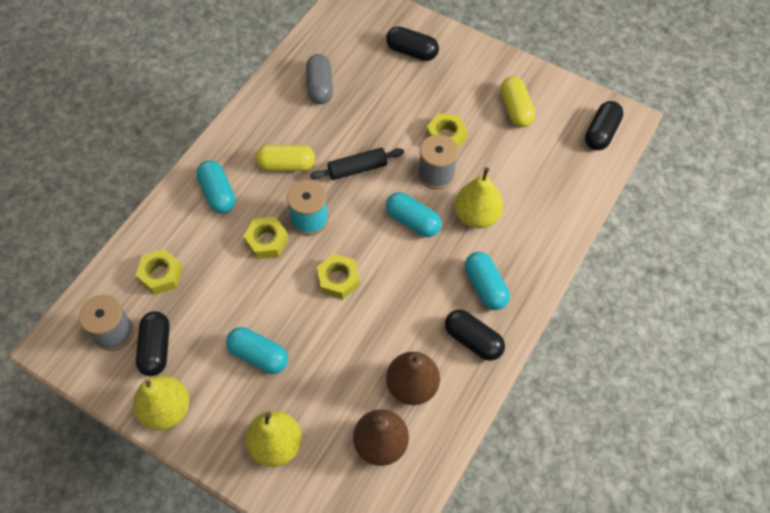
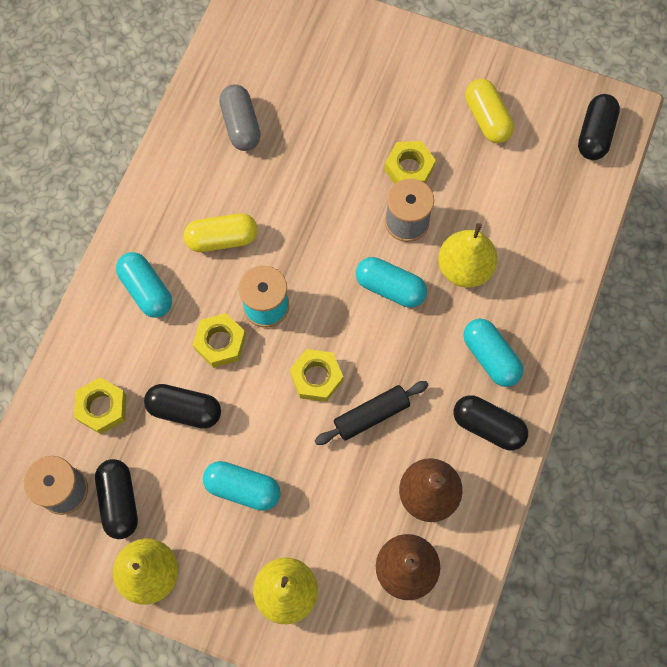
camera: 10 degrees left, 10 degrees up
(357, 169) = (310, 230): black rolling pin -> black rolling pin (371, 415)
(412, 51) = (345, 58): black capsule -> black capsule (185, 410)

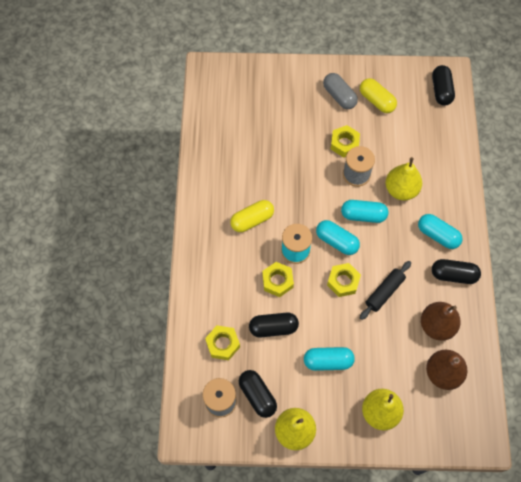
camera: 20 degrees left, 5 degrees down
(146, 290) = (219, 265): turquoise capsule -> turquoise capsule (336, 241)
(241, 125) = (234, 150): grey capsule -> grey capsule (339, 96)

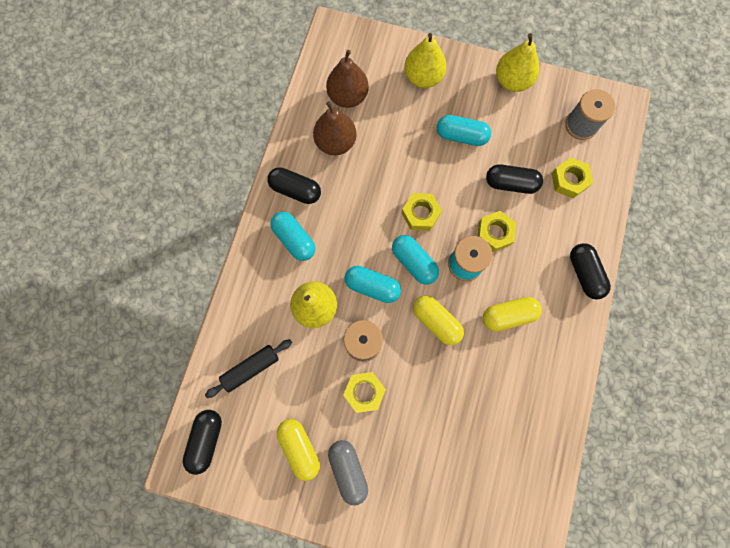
camera: 165 degrees left, 10 degrees up
(257, 395) = (542, 121): black capsule -> black capsule (584, 274)
(306, 202) = (436, 322): none -> yellow capsule
(384, 292) = (378, 191): black rolling pin -> black rolling pin (251, 368)

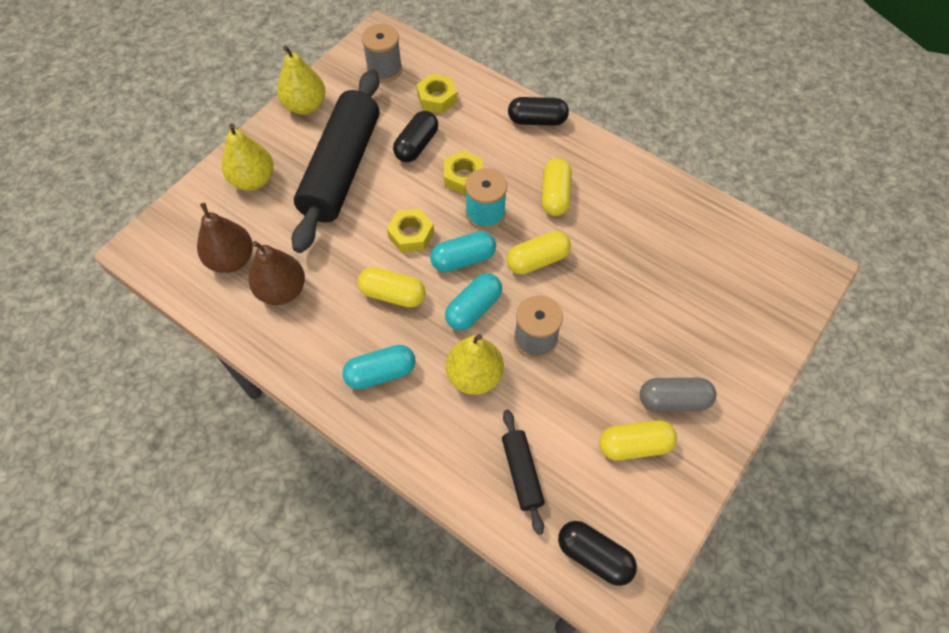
camera: 70 degrees left, 15 degrees down
(295, 190) = (319, 352): black capsule -> none
(362, 222) = (393, 294): none -> yellow capsule
(364, 392) = (591, 355): yellow nut -> none
(461, 136) = (341, 169): turquoise capsule -> black rolling pin

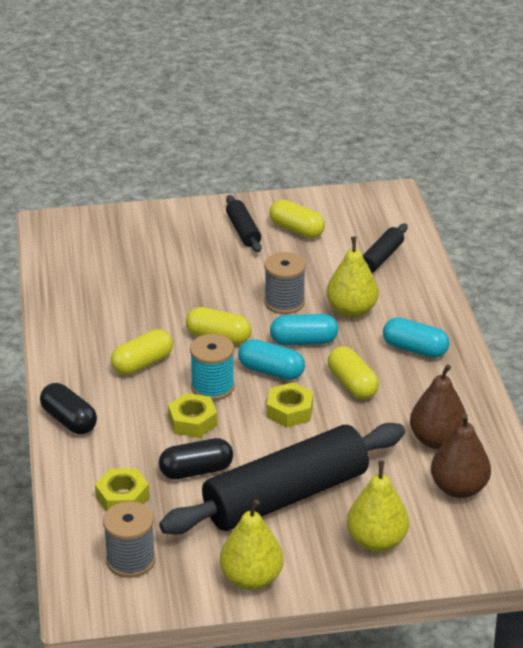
camera: 135 degrees left, 25 degrees down
(594, 555) = (383, 211): black capsule -> none
(673, 400) = (243, 231): grey capsule -> black rolling pin

